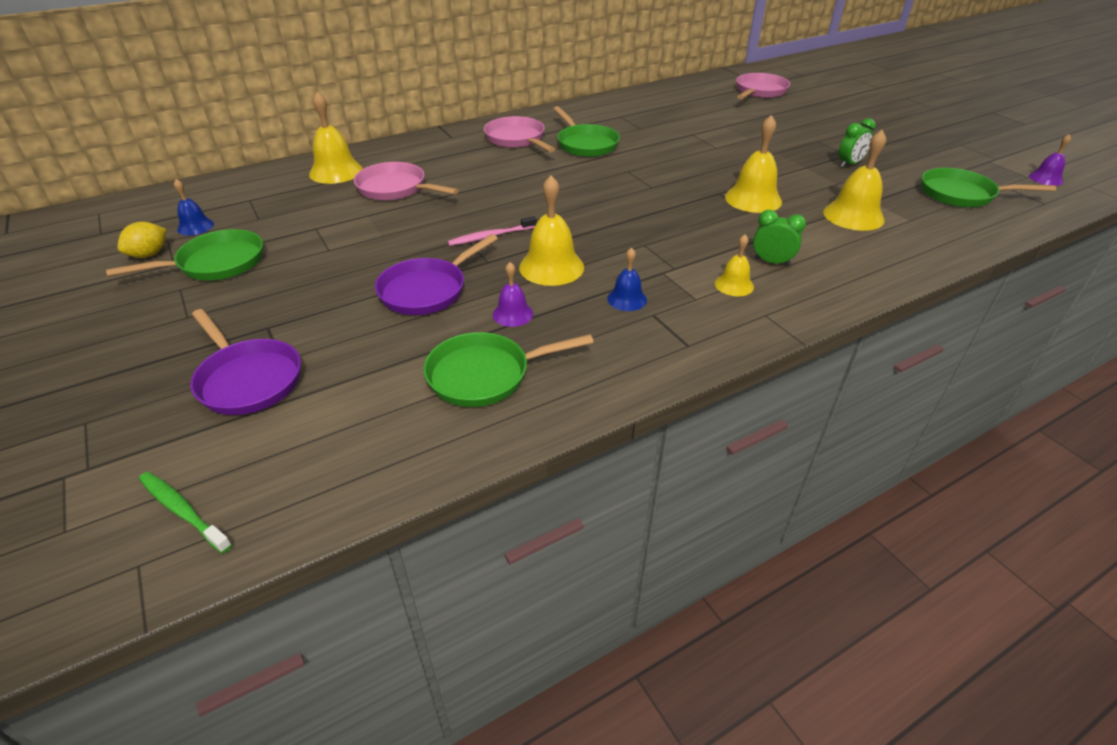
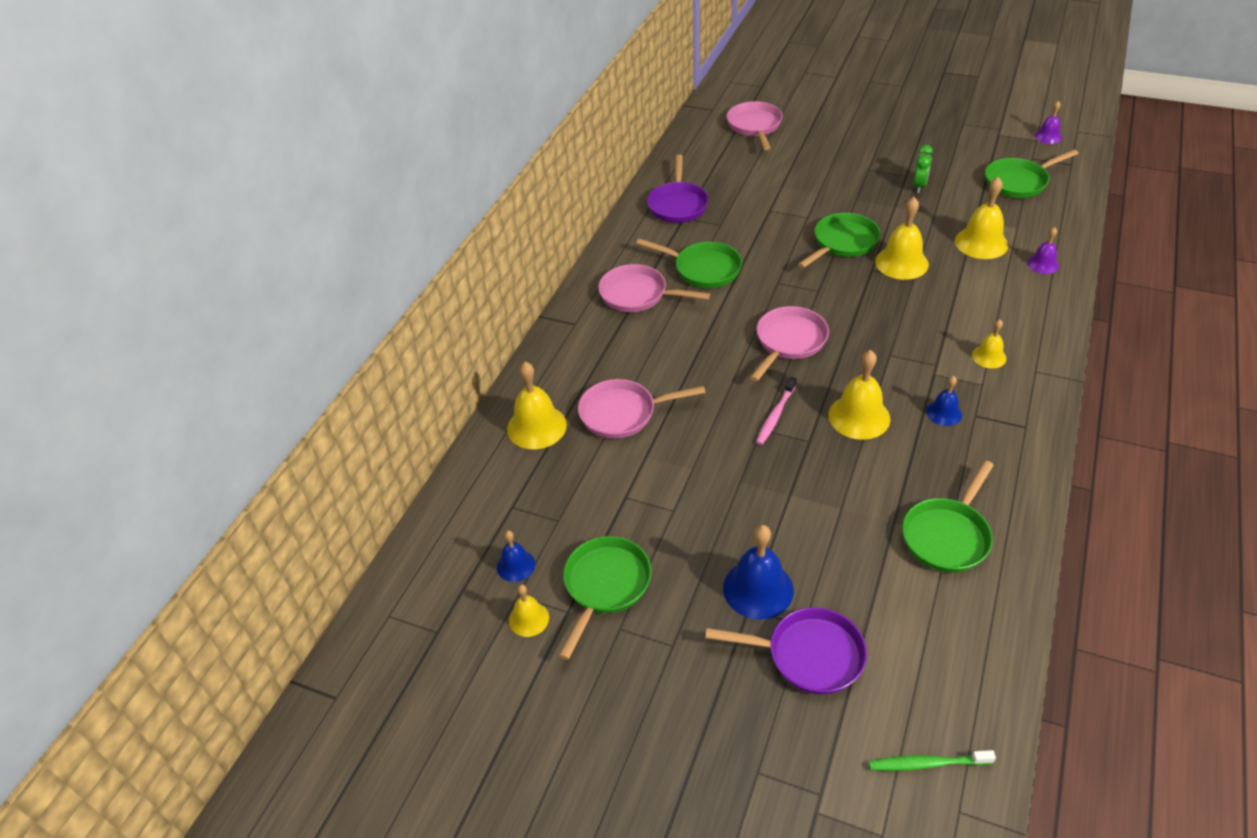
camera: 35 degrees left, 5 degrees up
(149, 254) = (529, 619): yellow lemon -> yellow bell
(293, 321) = (758, 589): none -> blue bell
(427, 290) = (807, 495): purple pan -> purple pan (677, 204)
(512, 314) = (893, 475): purple bell -> purple bell (1043, 264)
(576, 203) = (789, 342): none -> pink pan
(721, 170) = (843, 243): none -> green pan
(771, 262) = (985, 320): green clock -> none

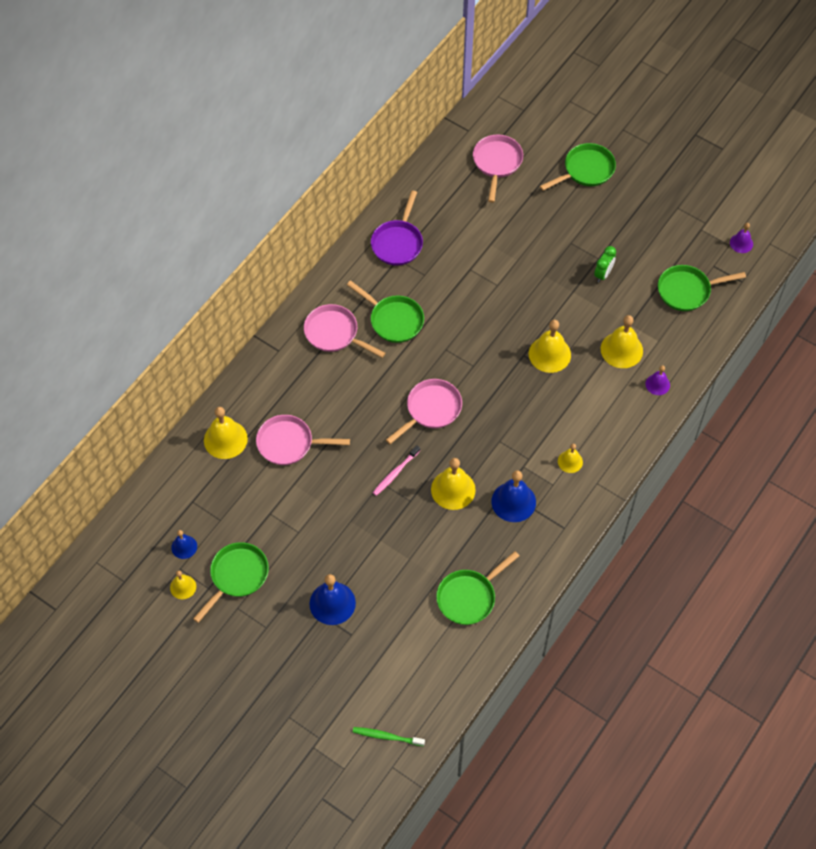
camera: 10 degrees right, 15 degrees up
(808, 655) = (346, 655): purple pan -> none
(843, 243) = (513, 321): green pan -> green pan (586, 170)
(944, 413) = (513, 501): blue bell -> blue bell, size x1.75

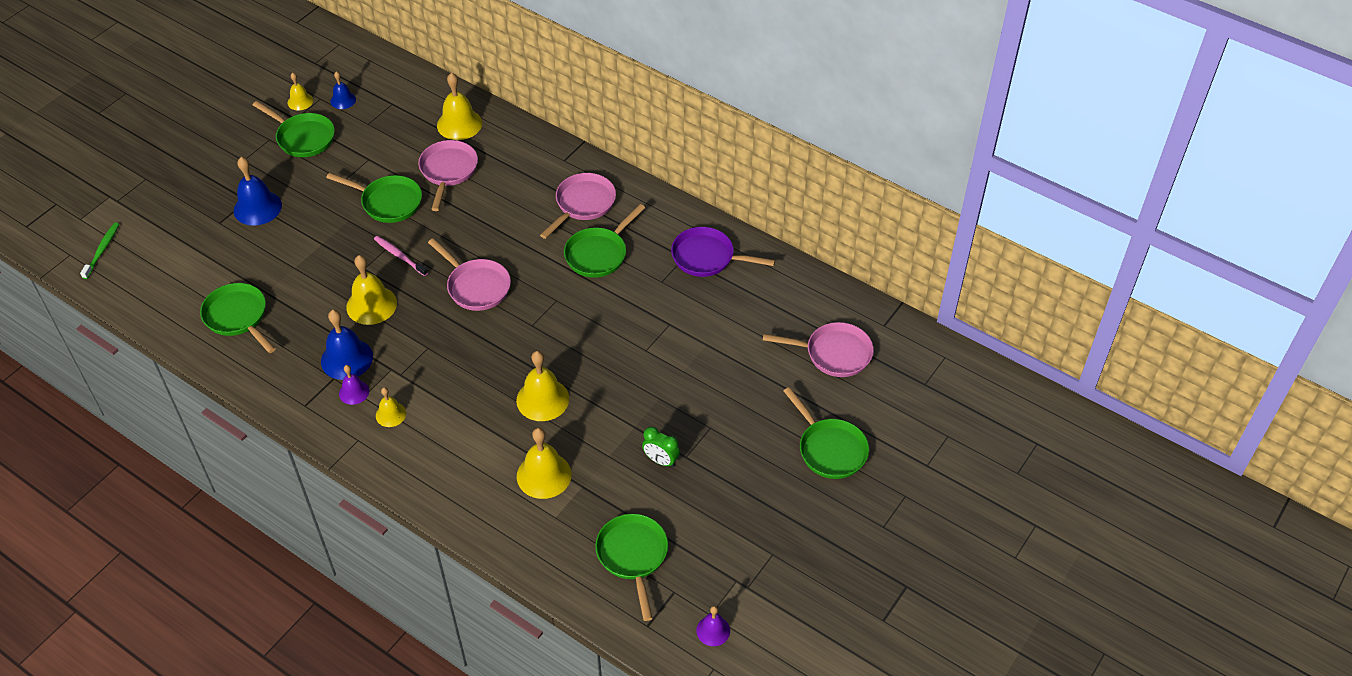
camera: 90 degrees right, 10 degrees down
(328, 490) = (388, 202): none -> green pan
(657, 384) = (489, 512): purple bell -> purple bell (354, 392)

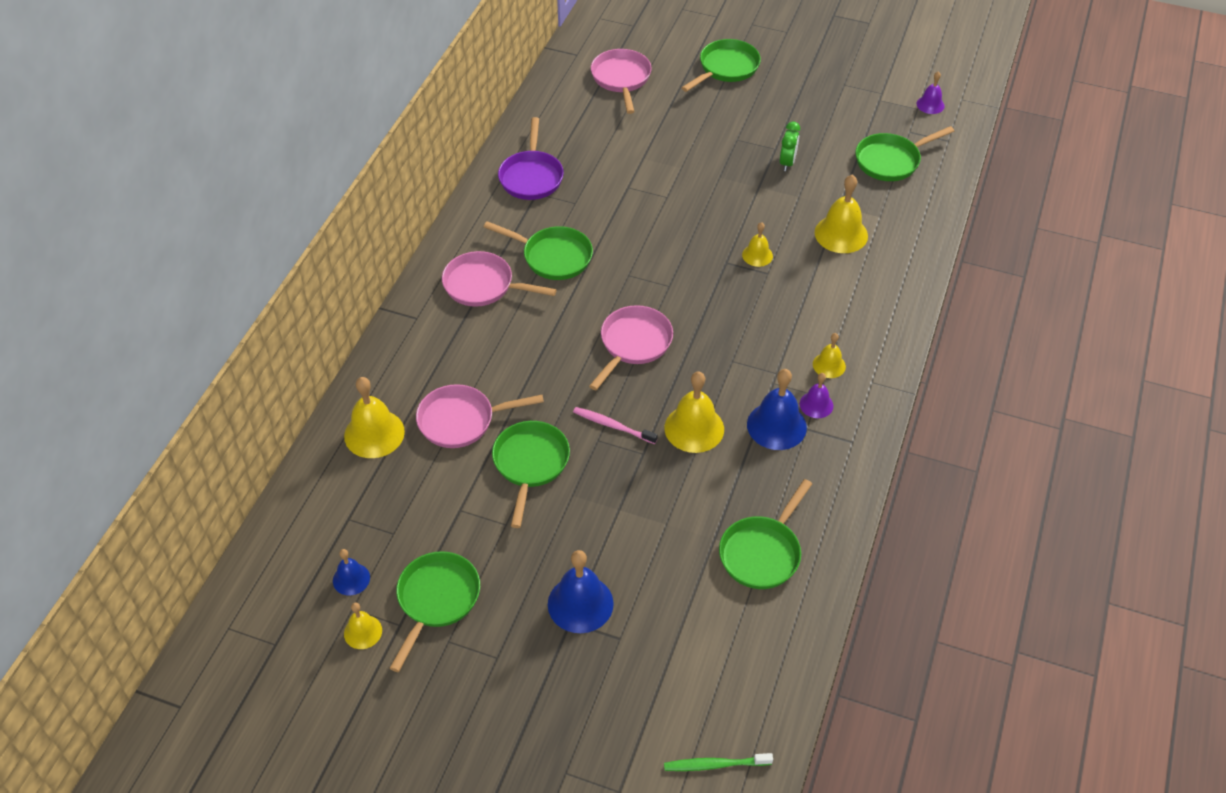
camera: 105 degrees left, 0 degrees up
(399, 256) = (612, 425): pink toothbrush -> pink toothbrush turned 90 degrees clockwise
(542, 399) = (757, 255): yellow bell -> yellow bell, size x0.57

